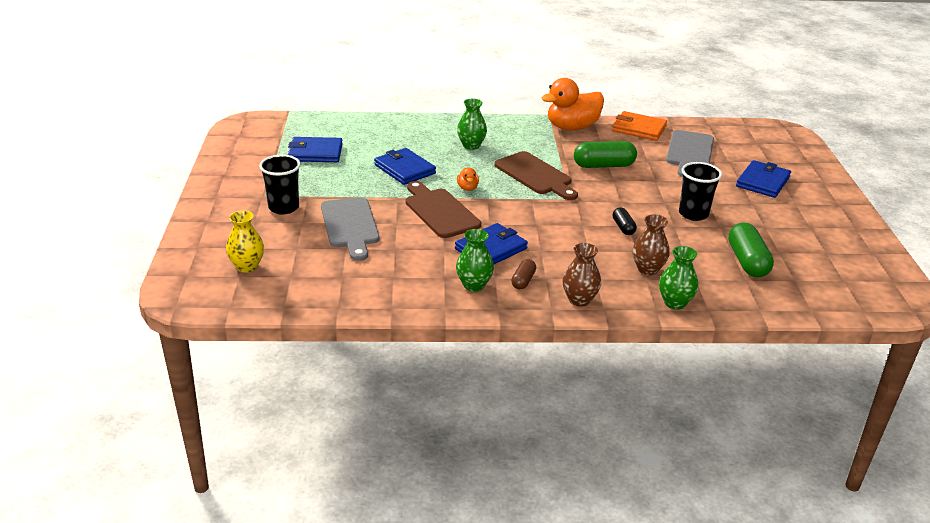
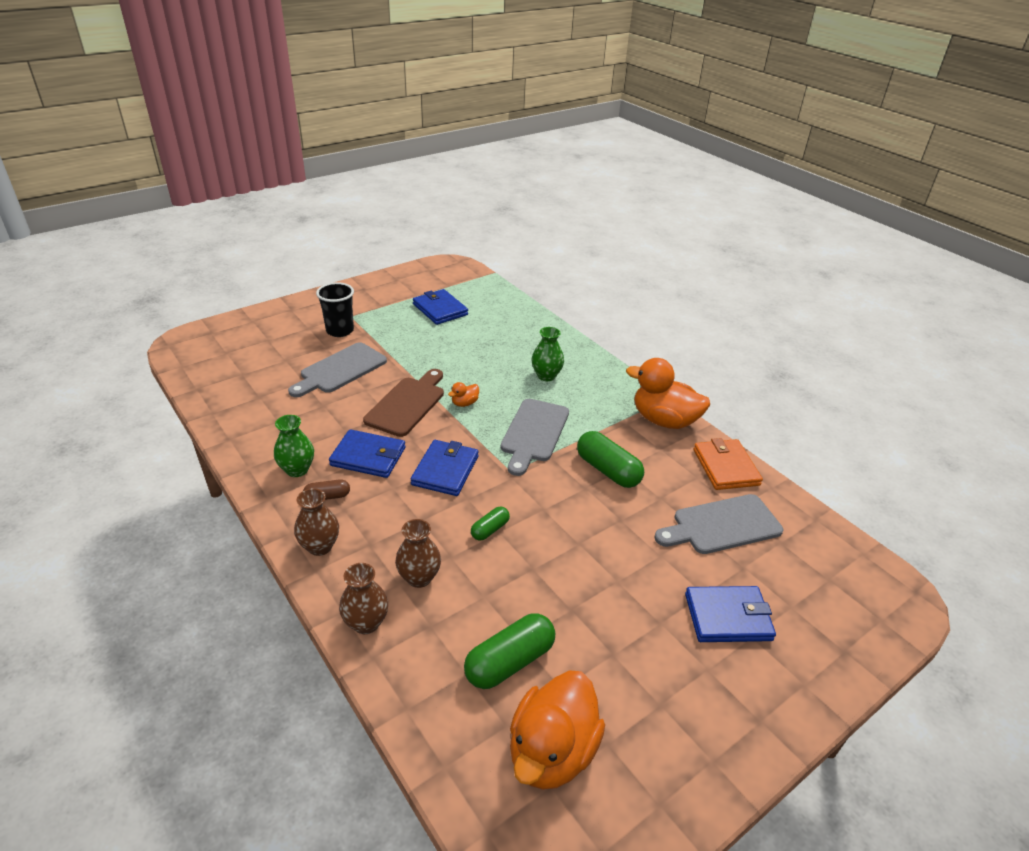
camera: 55 degrees right, 5 degrees up
(247, 266) = (241, 350): yellow vase -> none
(404, 169) = (461, 359): blue wallet -> blue wallet (445, 470)
(535, 175) = (534, 433): brown cutting board -> grey cutting board
(623, 227) = (490, 529): black capsule -> green capsule
(674, 303) = (366, 623): green vase -> brown vase
(693, 214) = (576, 576): black cup -> none
(821, 271) = (552, 751): none -> orange duck

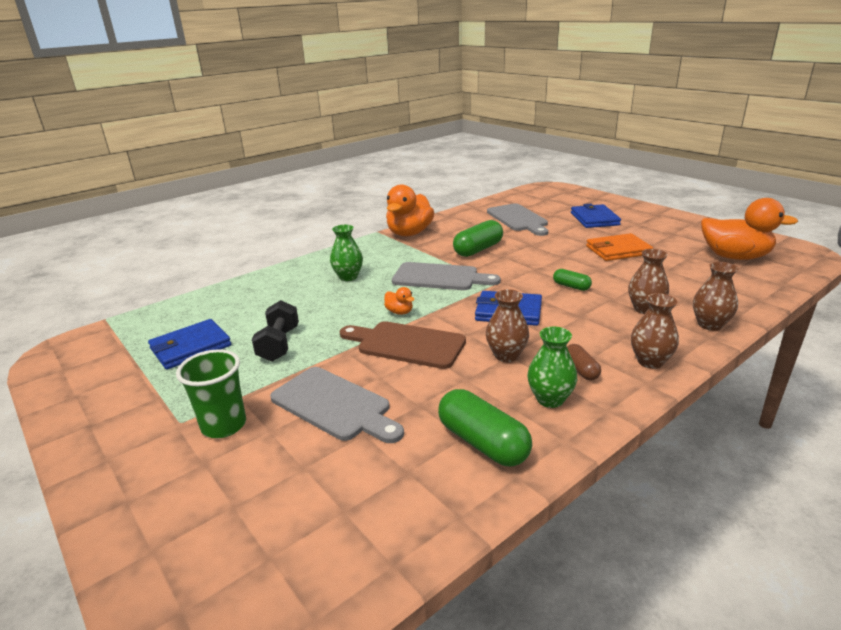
camera: 90 degrees left, 10 degrees down
(340, 331) = (224, 425): black cup -> green cup
(368, 456) = (506, 355): blue wallet -> brown vase
(430, 344) = (279, 344): none -> black dumbbell
(509, 662) = (687, 271): green capsule -> green capsule (482, 443)
(725, 467) = (459, 217): orange wallet -> orange wallet (618, 250)

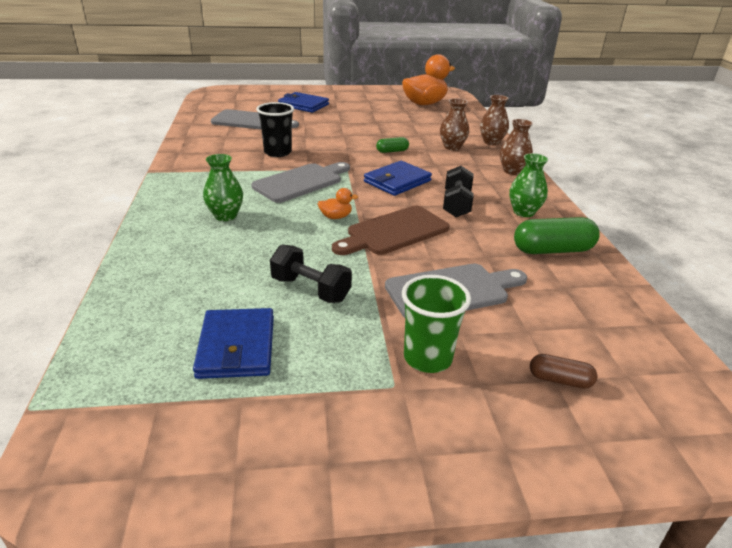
camera: 60 degrees left, 5 degrees up
(409, 233) = (187, 162): orange duck -> none
(478, 249) = (278, 152): green capsule -> black cup
(506, 355) = (456, 204): brown vase -> black dumbbell
(581, 370) = (500, 191): brown capsule -> brown capsule (559, 380)
(618, 250) = (364, 120): orange wallet -> none

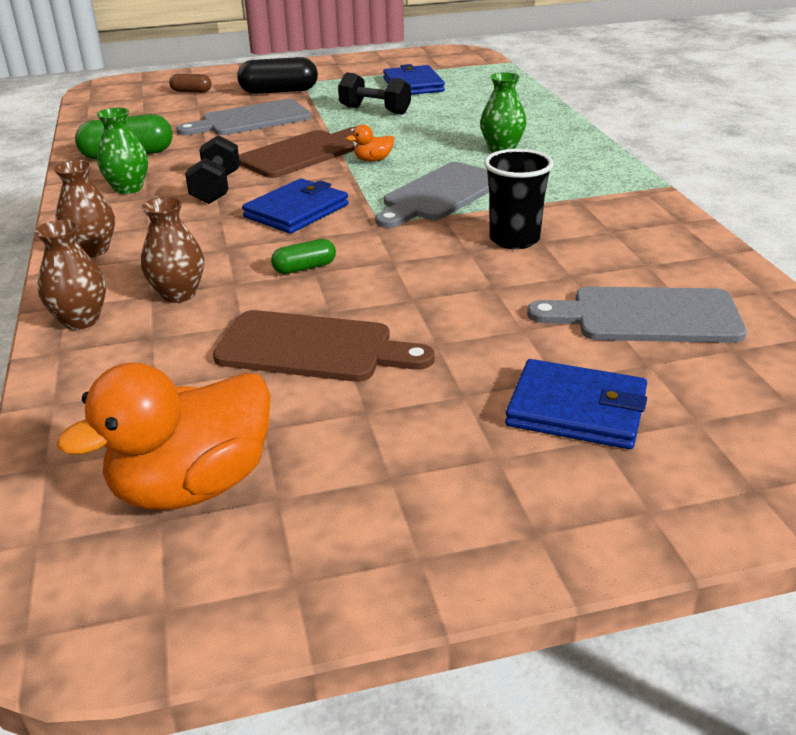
camera: 175 degrees right, 0 degrees up
(389, 125) = (312, 348): none -> brown cutting board
(427, 358) = (279, 91): green cup -> black capsule

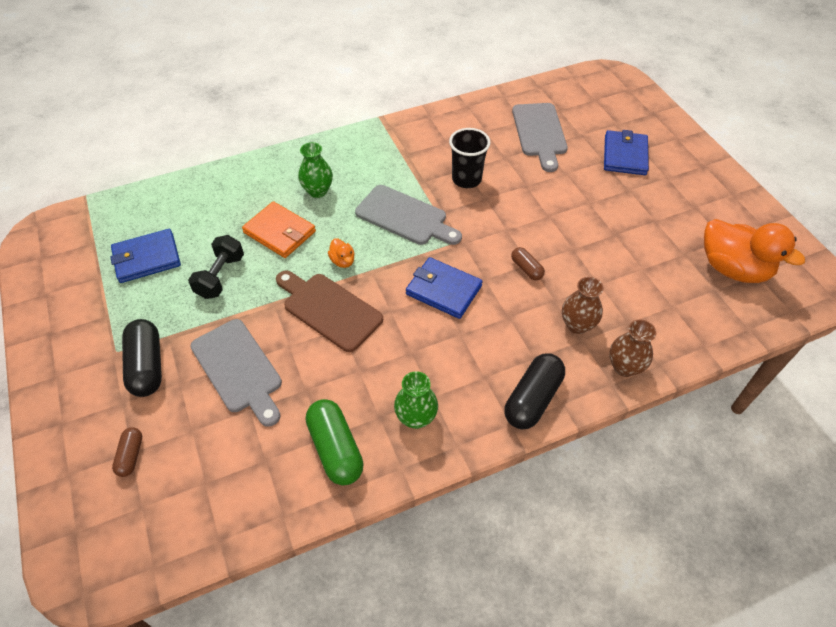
camera: 100 degrees left, 20 degrees up
(92, 250) = (532, 399): brown vase -> black capsule
(216, 188) = (409, 351): black dumbbell -> none
(305, 268) = (526, 269): green capsule -> brown capsule
(312, 348) = (612, 248): brown cutting board -> none
(432, 132) = (280, 232): none -> orange wallet

